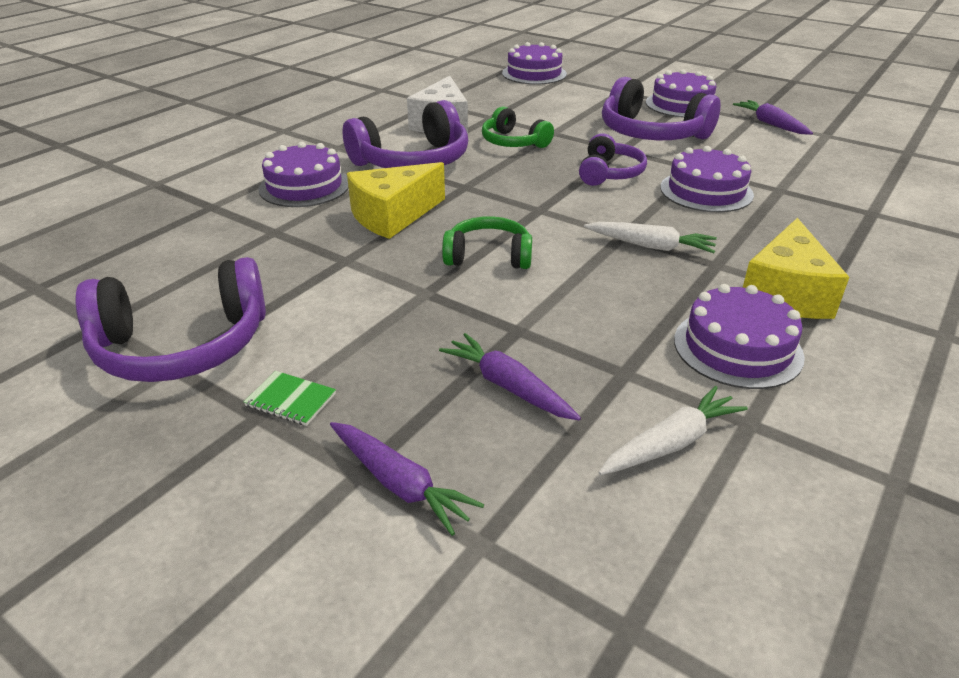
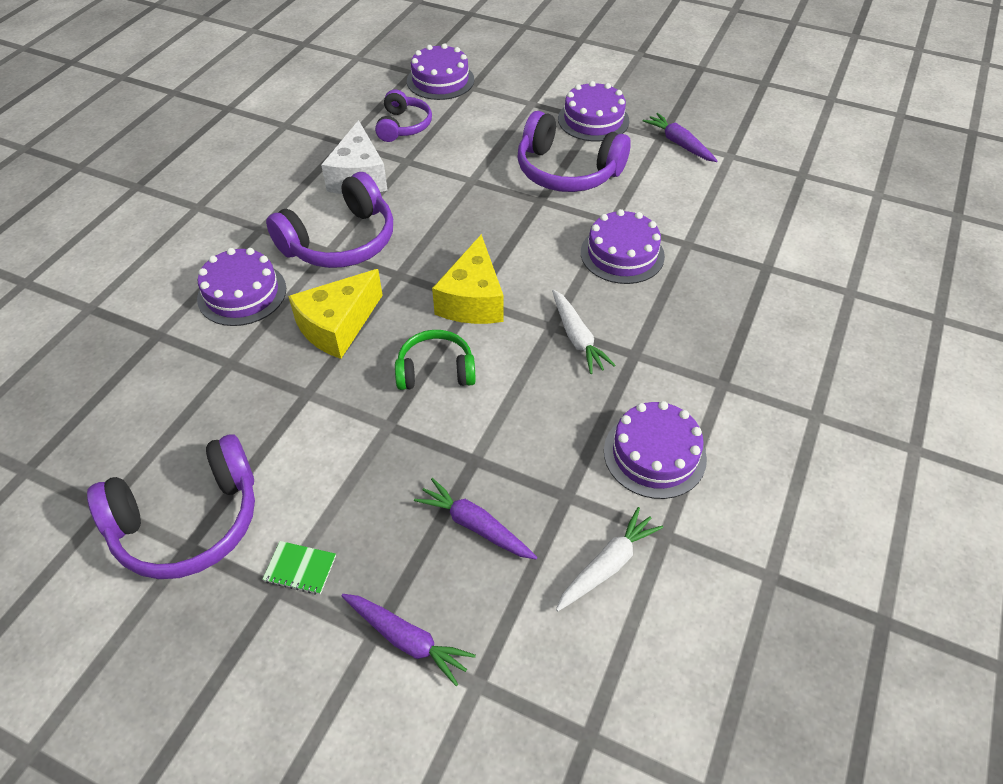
camera: 10 degrees left, 15 degrees up
(513, 142) = (435, 200): green headphones -> none
(609, 173) = (532, 238): purple headphones -> purple headphones (403, 126)
(650, 246) = (577, 338): white carrot -> white carrot turned 60 degrees clockwise
(785, 293) = (692, 383): yellow cheese -> yellow cheese (473, 300)

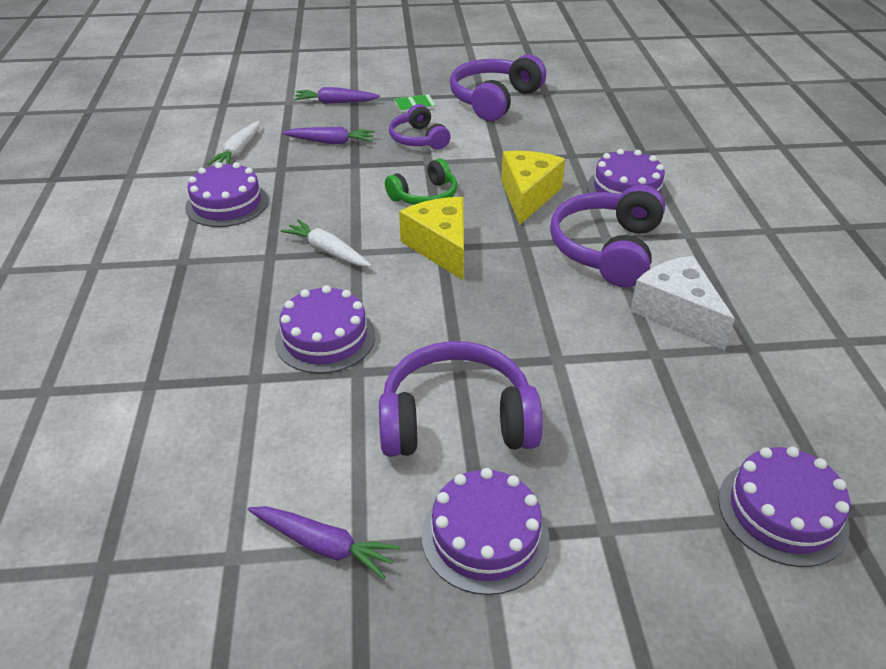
camera: 150 degrees right, 10 degrees down
(403, 126) = (721, 400): purple headphones -> purple headphones (418, 139)

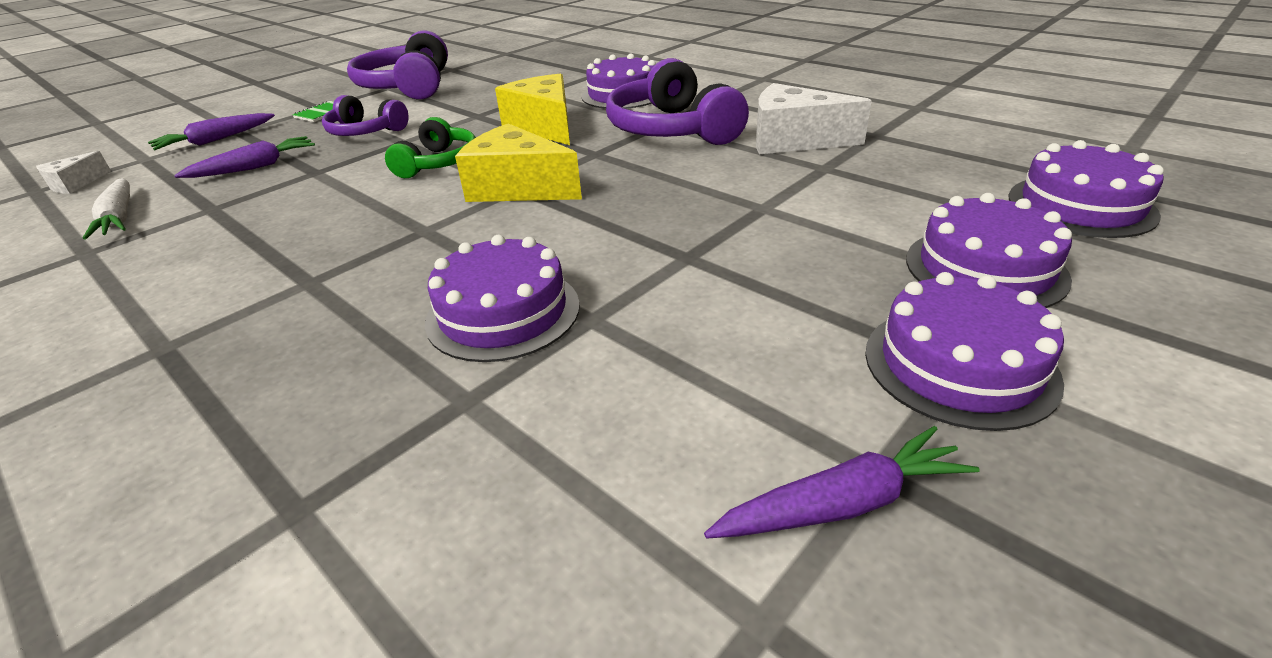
camera: 40 degrees left, 5 degrees down
(227, 204) = (166, 266): purple cake -> purple cake (985, 268)
(243, 108) = (75, 184): none -> white cheese
(327, 251) = (386, 244): white carrot -> none
(456, 420) = (763, 296): purple headphones -> none

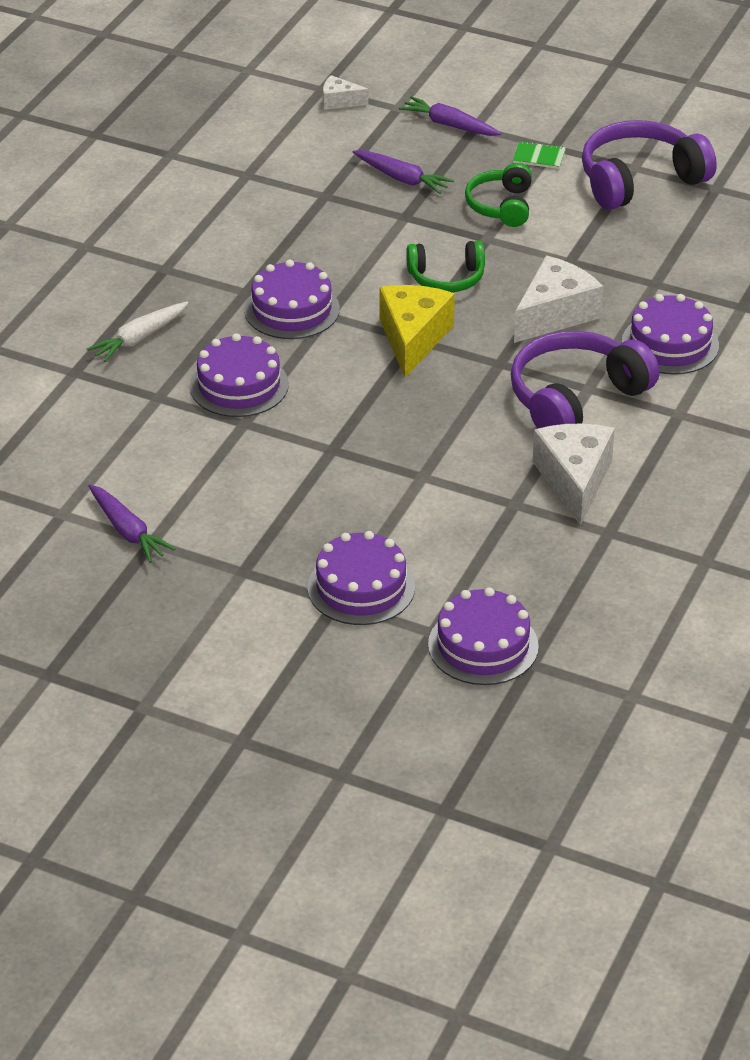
camera: 70 degrees right, 5 degrees up
(119, 218) = (296, 159): white carrot -> white carrot (139, 338)
(365, 131) = (501, 206): purple headphones -> green headphones
(544, 126) = (555, 314): yellow cheese -> white cheese
(959, 365) = (244, 571): purple cake -> purple cake (292, 309)

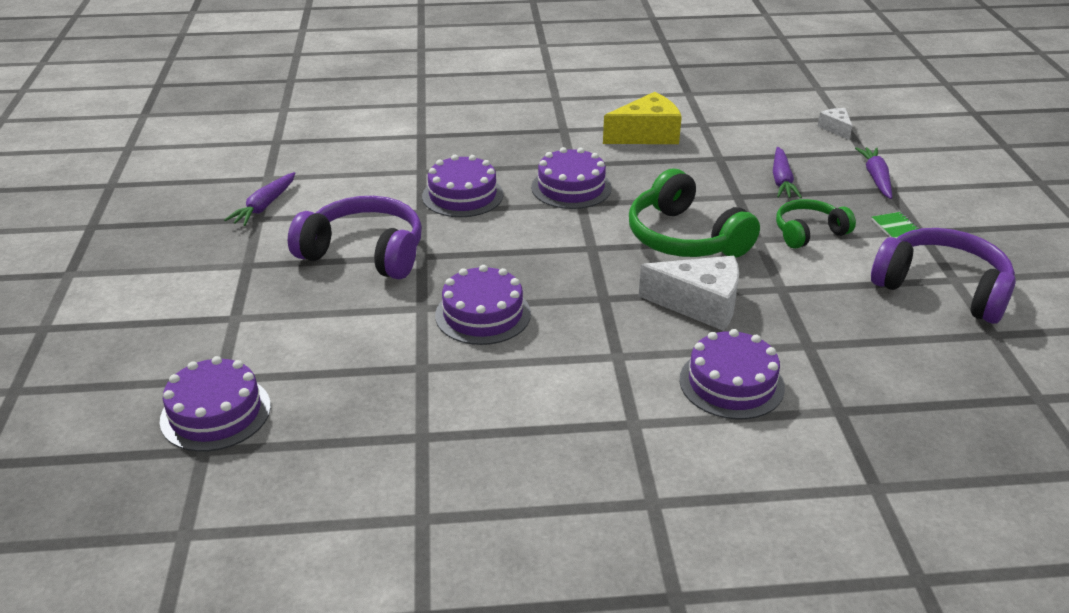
camera: 60 degrees right, 5 degrees down
(139, 338) = (478, 145): white carrot -> none
(361, 587) = (259, 324): purple cake -> purple cake (483, 314)
(413, 338) = (592, 247): yellow cheese -> yellow cheese (646, 135)
(446, 278) = (685, 238): green headphones -> green headphones, size x1.66
(574, 480) = (481, 390): white cheese -> none
(576, 399) = (596, 354): purple headphones -> purple headphones (364, 253)

